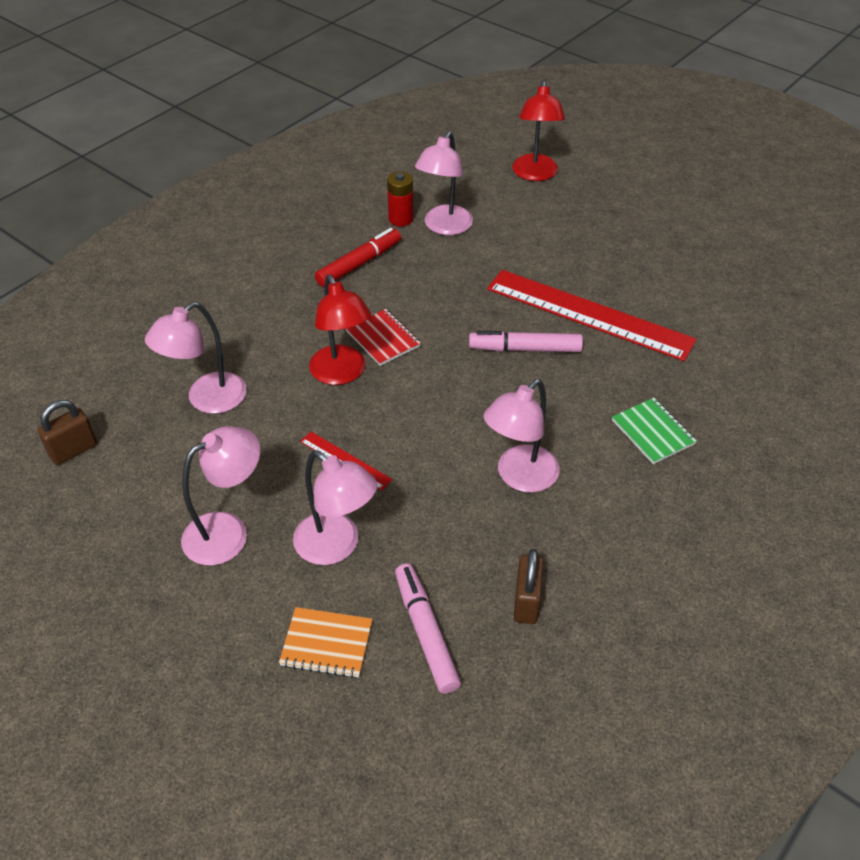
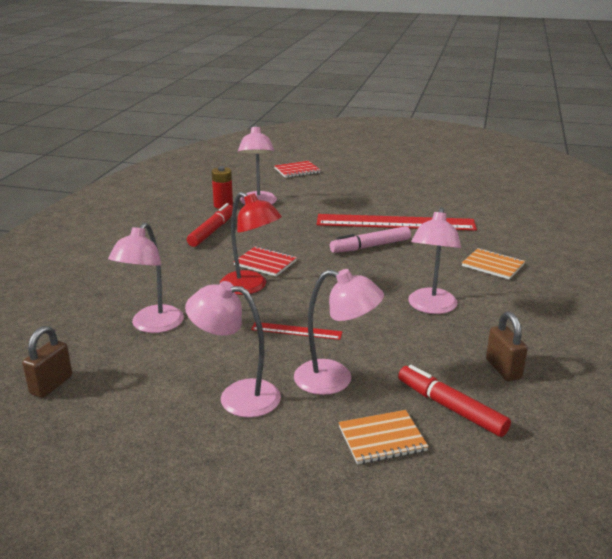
camera: 25 degrees left, 20 degrees down
(228, 531) = (237, 396): pink lamp -> pink lamp turned 105 degrees counterclockwise
(426, 632) = (450, 407): pink marker -> red marker
(535, 174) = (297, 170): red lamp -> red notebook
(653, 432) = (493, 265): green notebook -> orange notebook

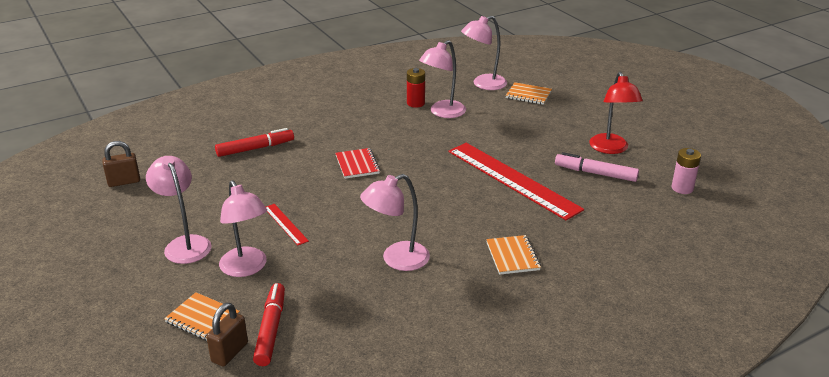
camera: 45 degrees right, 5 degrees up
(152, 326) = (221, 173): pink lamp -> pink lamp (483, 84)
(212, 231) = (370, 122): red marker -> red marker (255, 148)
(250, 287) = (316, 178): red lamp -> red lamp (611, 149)
(297, 170) = (528, 95): red notebook -> orange notebook
(370, 246) = (452, 189): pink marker -> pink marker (595, 173)
(495, 185) = (682, 188): none -> pink battery
(503, 369) = (351, 331): brown padlock -> brown padlock (230, 352)

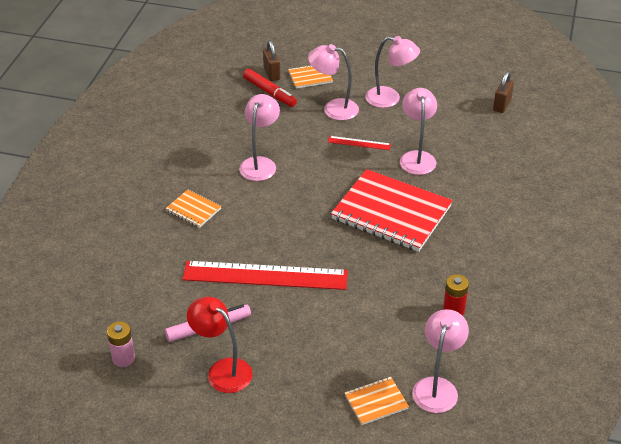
camera: 135 degrees right, 10 degrees up
(255, 148) = (480, 179): red marker -> none
(357, 165) = (391, 213): red notebook -> red notebook, size x2.21
(442, 112) = (414, 315): pink lamp -> pink lamp (417, 157)

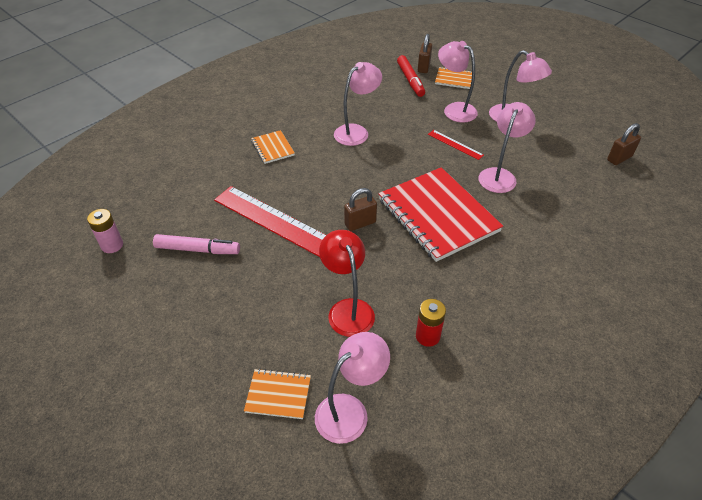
camera: 30 degrees right, 5 degrees up
(222, 370) = (175, 293): red lamp -> red lamp (348, 309)
(332, 246) = (360, 223): none -> brown padlock

